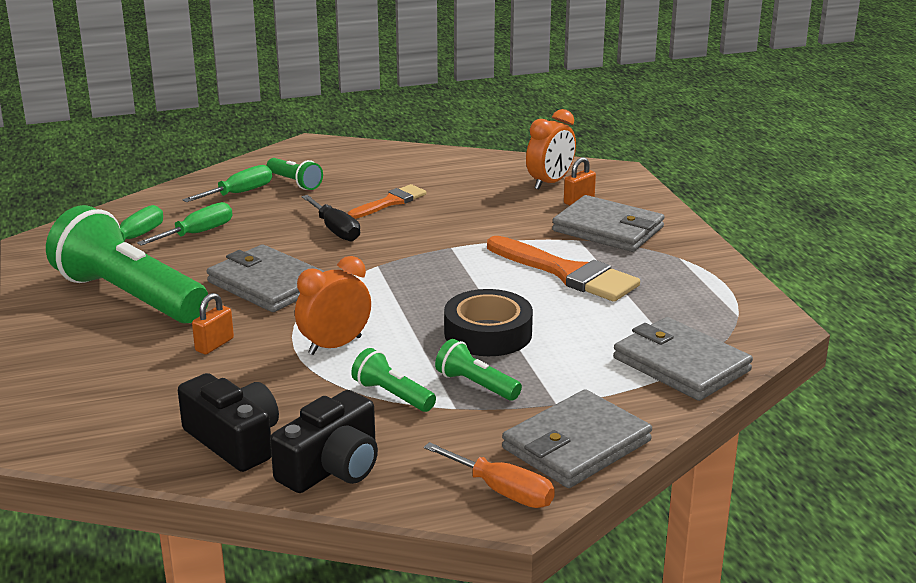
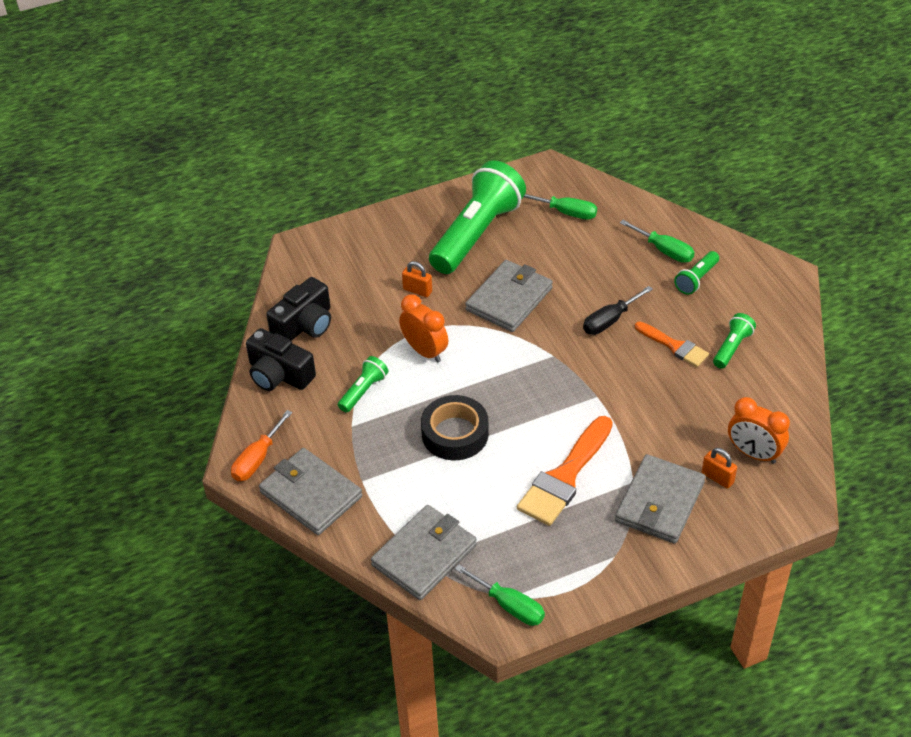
camera: 85 degrees right, 20 degrees up
(198, 233) = (584, 244): green screwdriver -> green screwdriver (509, 606)
(476, 385) = (381, 434): green flashlight -> green flashlight (732, 347)

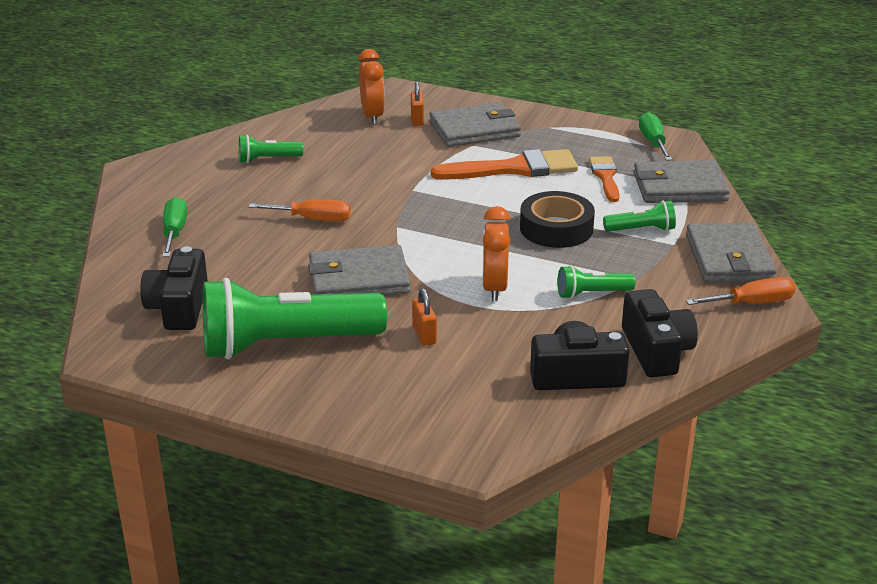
camera: 135 degrees left, 15 degrees down
(566, 212) = (179, 307): green screwdriver -> black camera
(610, 320) = (313, 219): black screwdriver -> orange screwdriver
(674, 346) = (302, 181): orange brush -> orange brush (605, 177)
(696, 279) = (198, 203): green flashlight -> green flashlight (641, 230)

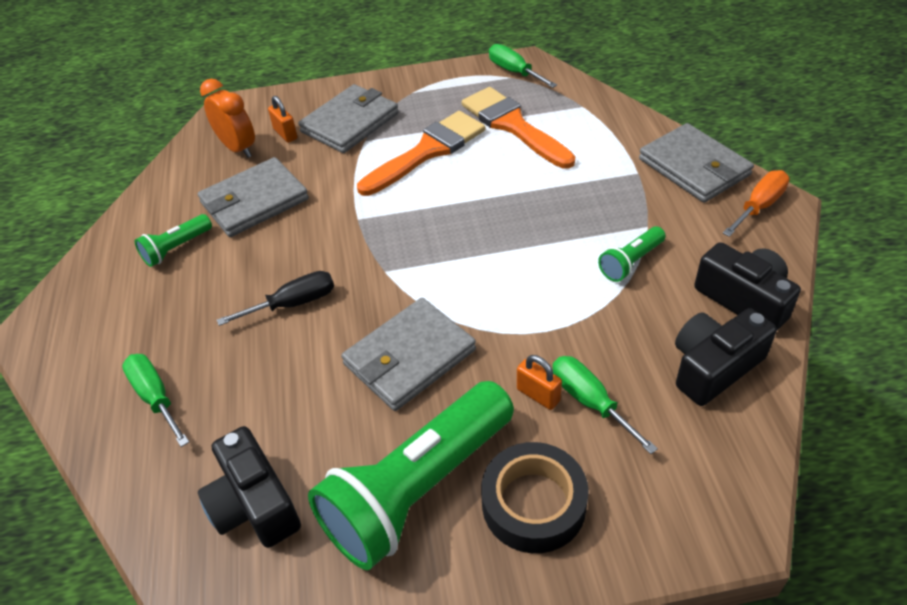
camera: 30 degrees left, 15 degrees up
(313, 219) = (293, 304): orange screwdriver -> black screwdriver
(457, 353) = (590, 401): none -> green screwdriver
(494, 288) = (544, 300): orange clock -> none
(556, 228) = (528, 202): black tape -> black tape (533, 504)
(605, 177) = (513, 125): orange brush -> orange brush, size x1.69
(641, 230) = (598, 170): green flashlight -> none
(679, 187) = (581, 110): grey wallet -> grey wallet (254, 201)

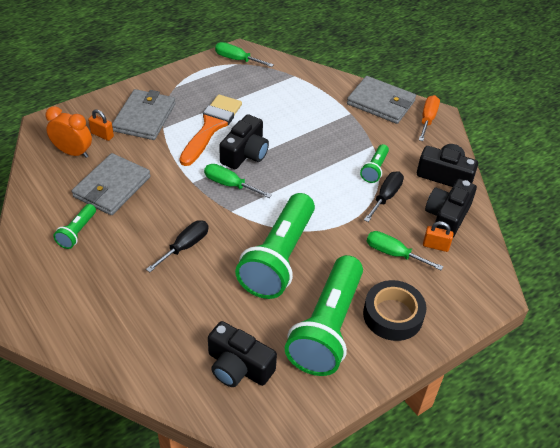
camera: 30 degrees left, 0 degrees up
(155, 397) = (132, 328): green screwdriver -> green screwdriver (229, 184)
(409, 357) = (279, 258): grey wallet -> green flashlight
(451, 196) = (245, 153): none -> black camera
(513, 125) = (257, 97): orange brush -> none
(538, 395) = (364, 258): orange padlock -> orange padlock (435, 246)
(626, 308) = (386, 197): none -> black screwdriver

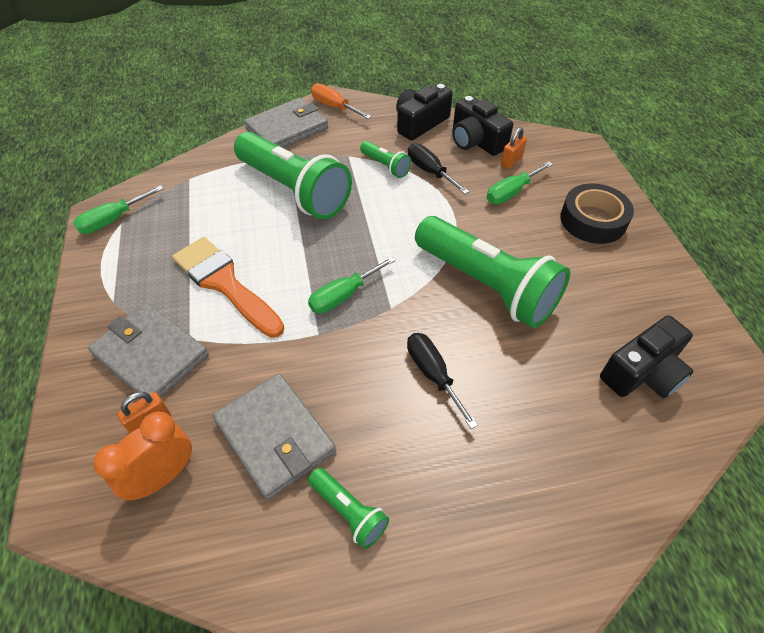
camera: 65 degrees left, 5 degrees up
(245, 153) = (297, 264): black camera -> none
(327, 328) = (599, 275): green flashlight -> green flashlight (294, 190)

